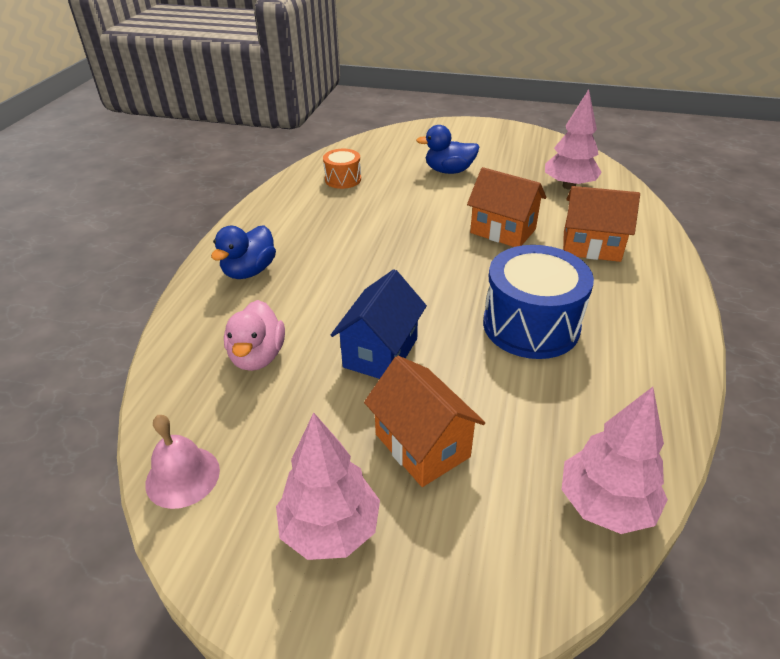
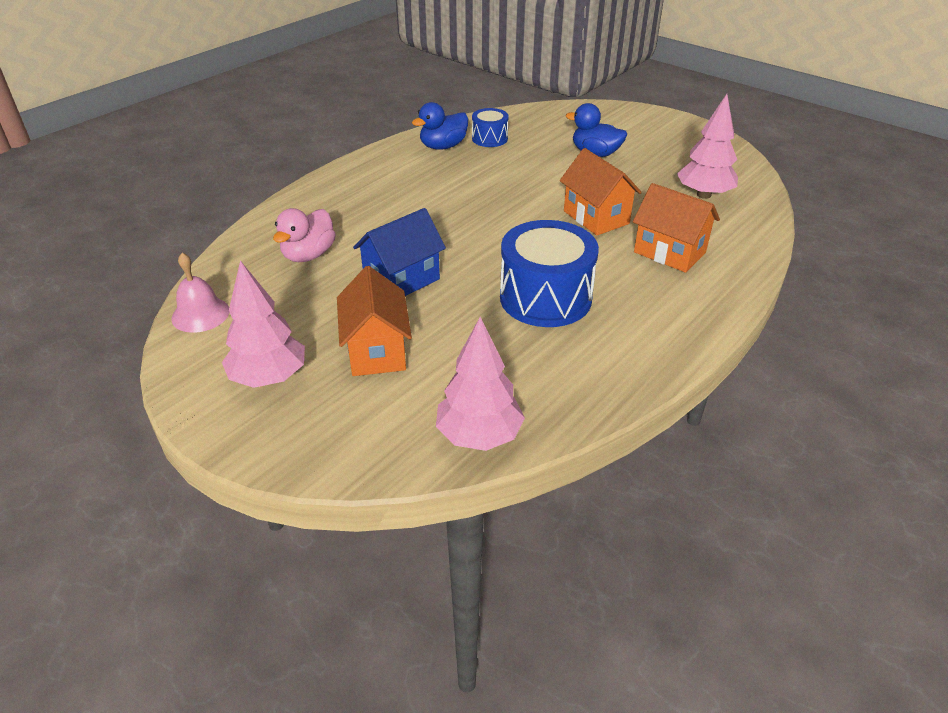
camera: 25 degrees right, 0 degrees up
(249, 271) = (351, 193): blue duck -> blue duck (443, 146)
(343, 179) = (489, 138): orange drum -> blue drum

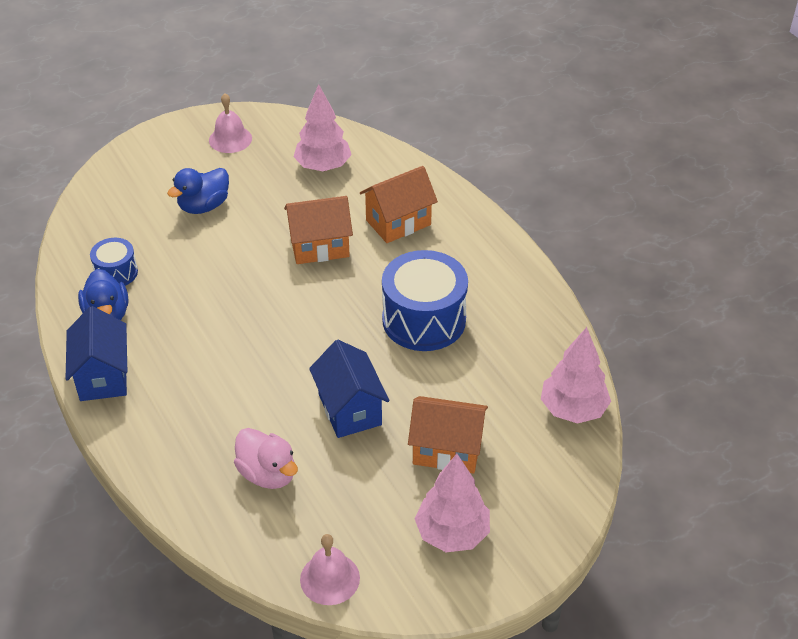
camera: 70 degrees left, 5 degrees up
(380, 161) = (103, 376): none -> blue house
(689, 144) = (230, 139): none -> pink bell

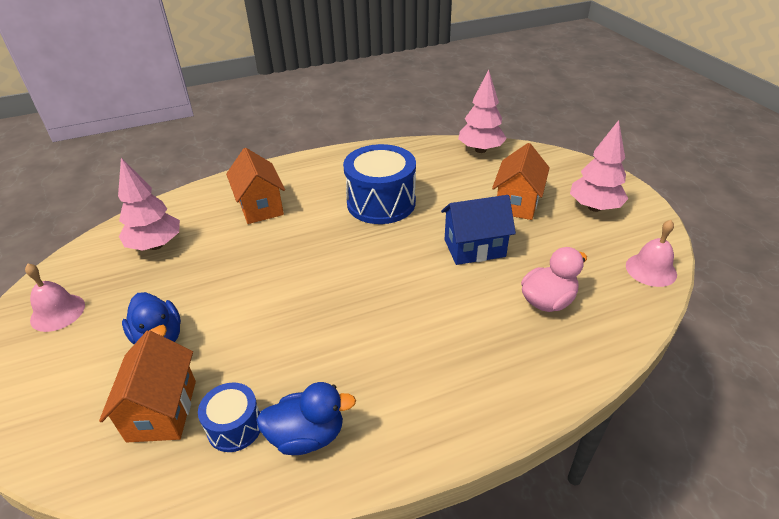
camera: 80 degrees left, 5 degrees down
(103, 376) = (410, 438): blue house -> none
(319, 247) = (269, 254): orange house -> orange house (162, 410)

